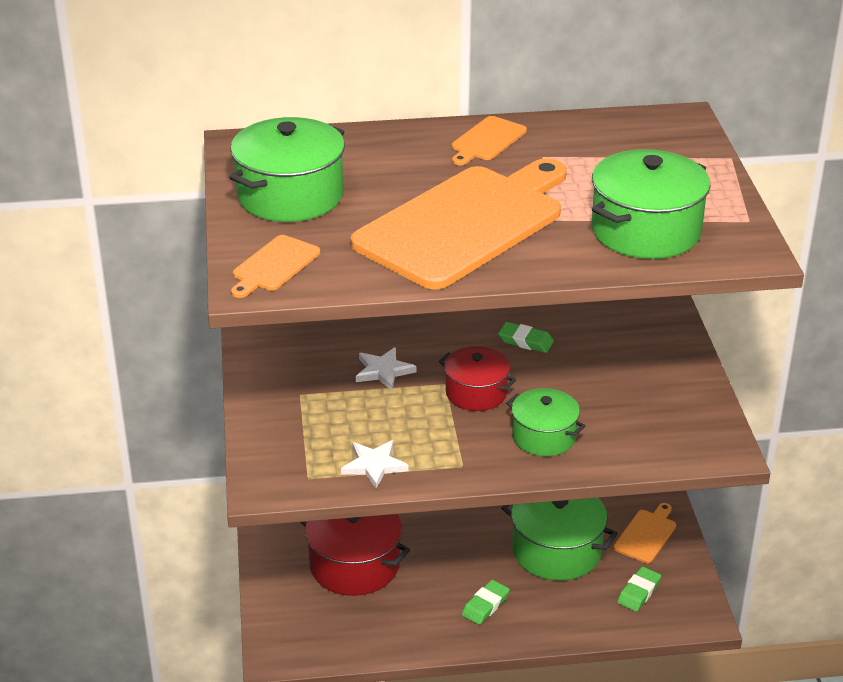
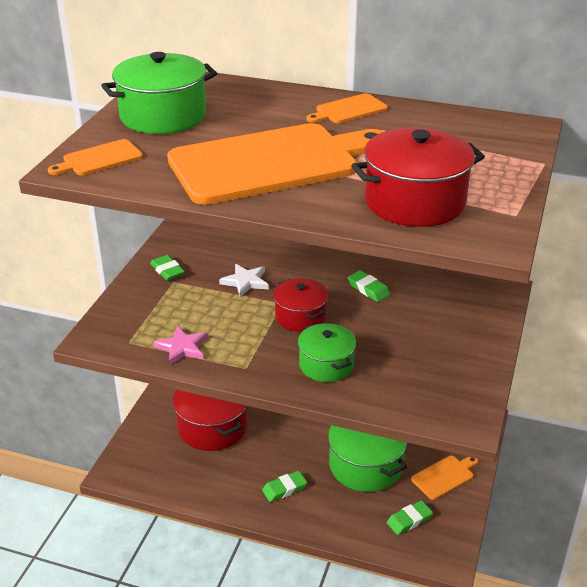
camera: 25 degrees right, 0 degrees up
(281, 383) = (167, 270): none -> green eraser
(374, 465) = (182, 347): white star -> pink star
(646, 231) = (415, 202): green pot -> red pot

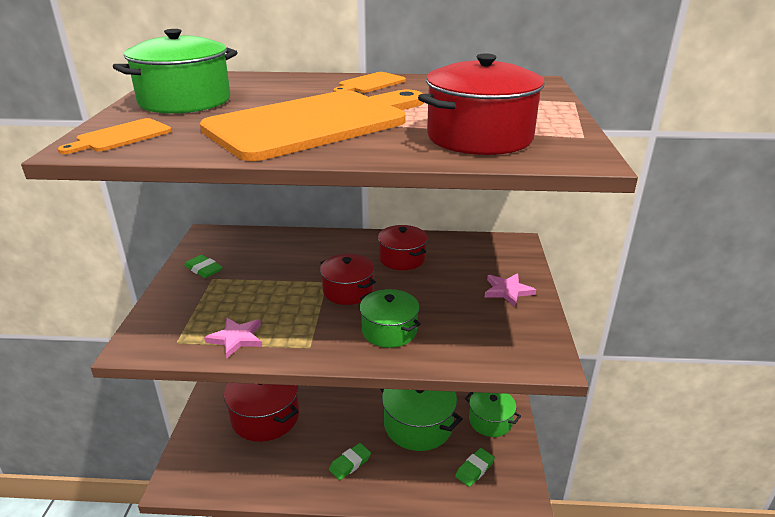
camera: 15 degrees left, 5 degrees down
(245, 282) = (284, 268): white star -> none
(368, 289) = (402, 259): green eraser -> red pot
(444, 476) = (490, 421): orange cutting board -> green pot
(464, 343) = (507, 291): none -> pink star

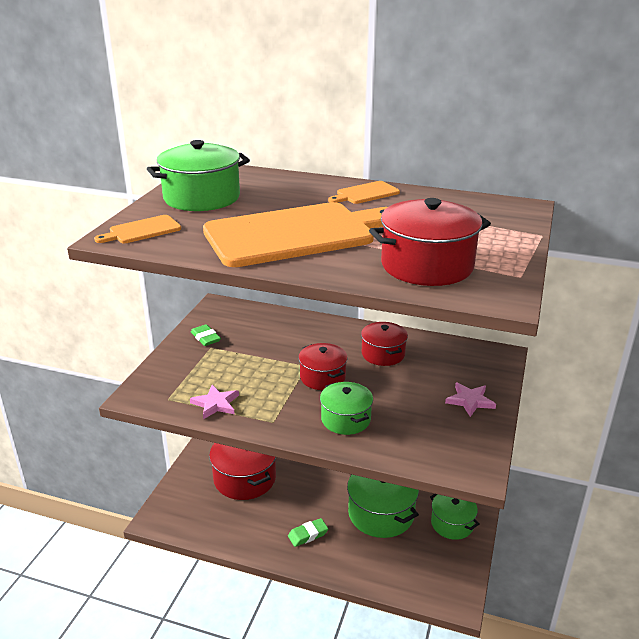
camera: 15 degrees right, 0 degrees up
(474, 469) = (421, 564): green eraser -> none

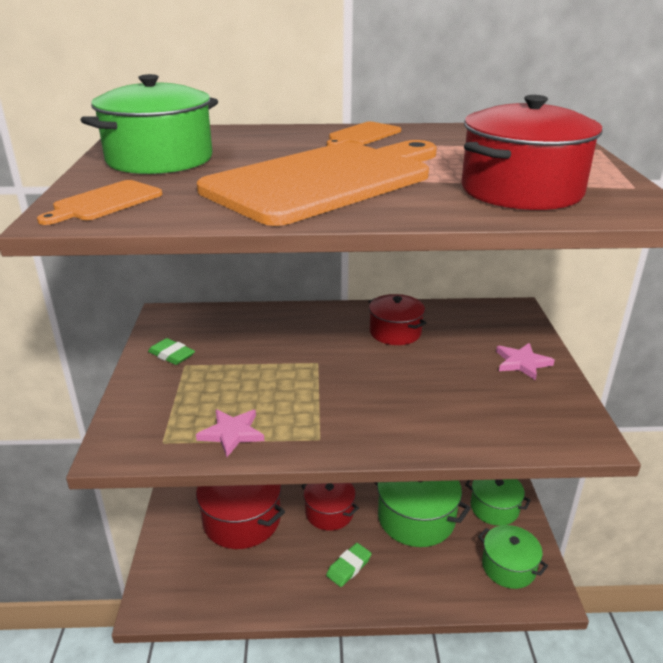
camera: 20 degrees left, 0 degrees up
(322, 377) = (345, 372): red pot -> red pot (329, 512)
(346, 419) = (404, 415): green pot -> green pot (508, 567)

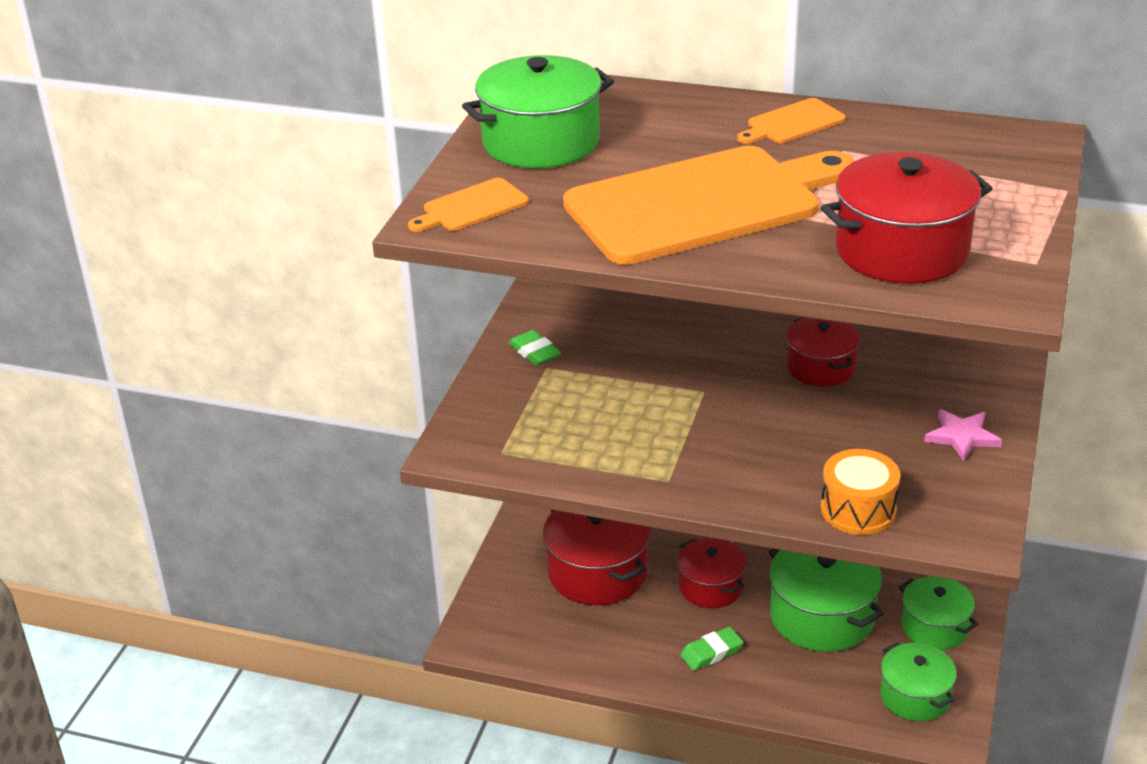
camera: 20 degrees right, 5 degrees up
(232, 433) = (576, 457): pink star -> none
(484, 433) = (858, 510): none -> orange drum

